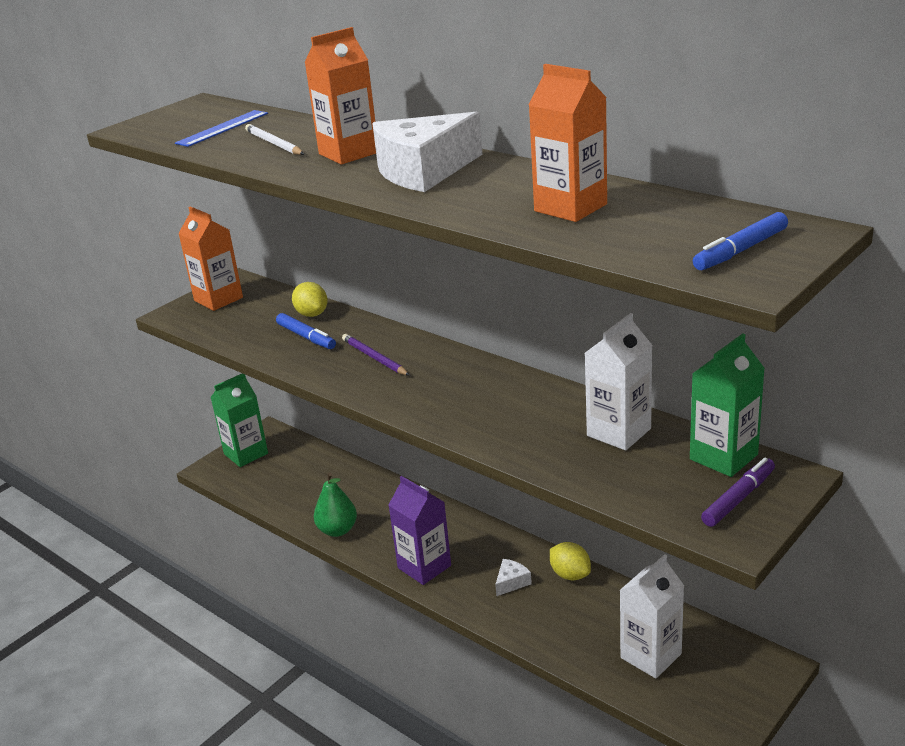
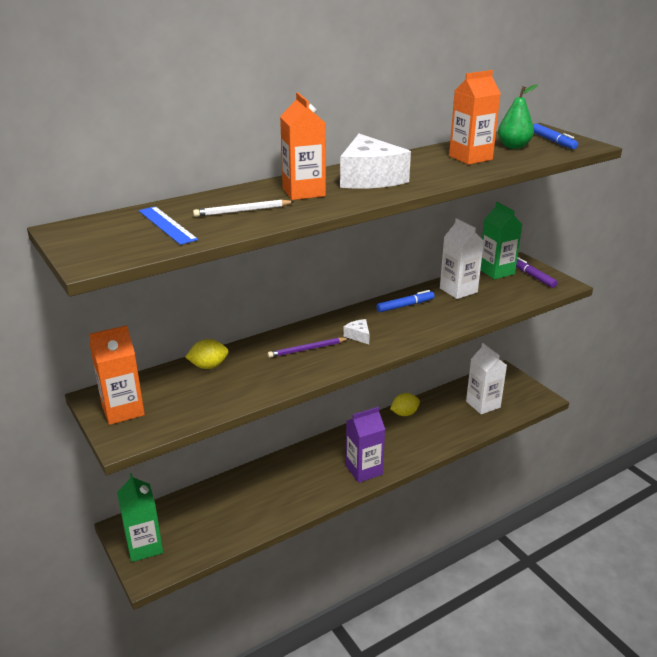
camera: 75 degrees left, 0 degrees up
(306, 337) = (246, 373): blue marker -> blue marker (405, 306)
(337, 530) = (296, 505): green pear -> green pear (513, 146)
(511, 582) = (399, 437): white cheese -> white cheese (358, 336)

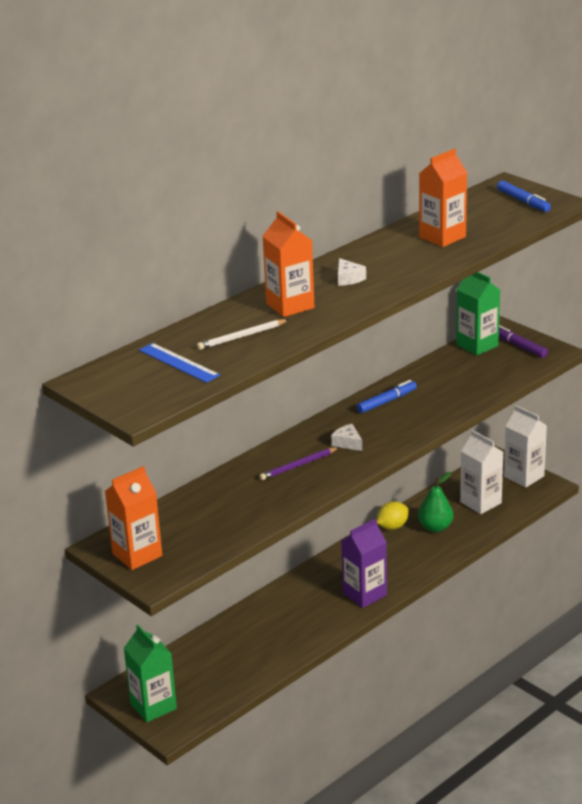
camera: 10 degrees left, 0 degrees up
(208, 366) = (201, 498): yellow lemon -> none
(369, 178) = (348, 279): white cheese -> white cheese, size x0.42
(458, 290) = (440, 375): white carton -> white carton (524, 476)
(513, 146) = (483, 214): green pear -> green pear (435, 527)

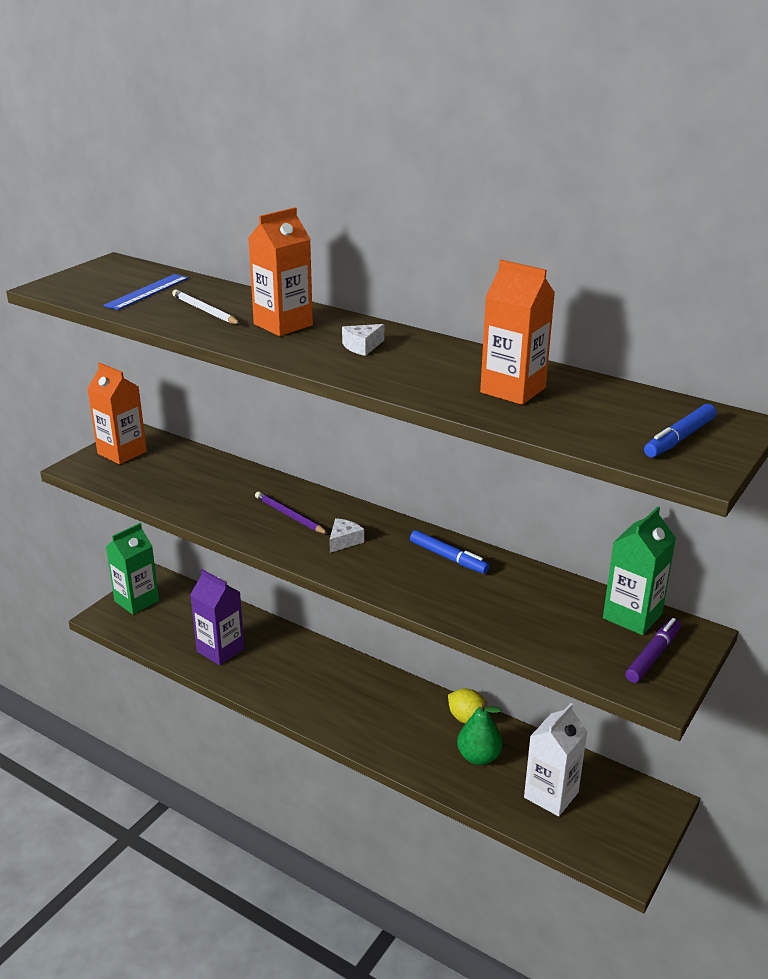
camera: 75 degrees right, 0 degrees up
(364, 594) = (328, 713): purple carton -> purple carton (220, 650)
(524, 476) = (635, 835): white carton -> none

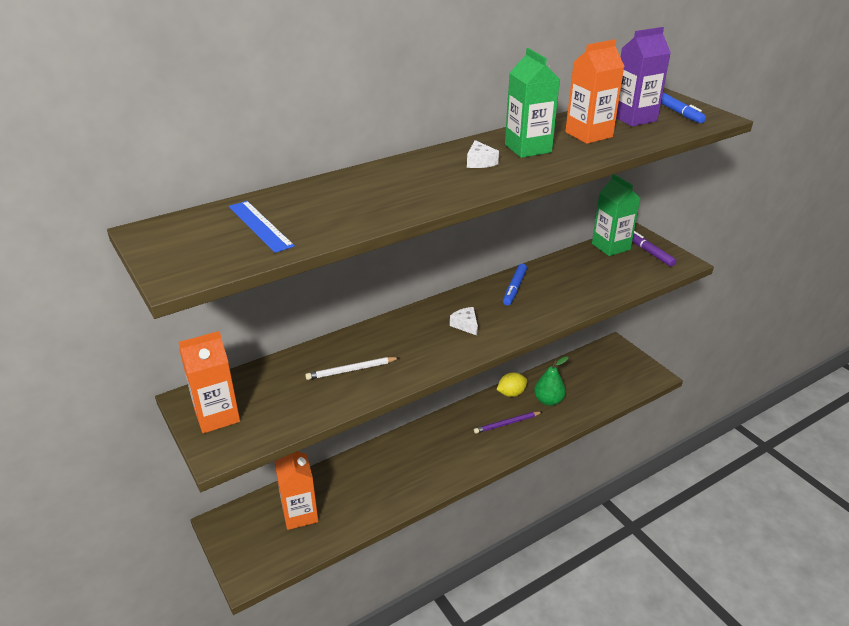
camera: 65 degrees left, 5 degrees up
(136, 601) = (243, 545): green carton -> green carton (528, 148)
(205, 311) = (342, 207): white pencil -> white pencil (351, 370)
(220, 650) = (357, 501): purple carton -> purple carton (634, 118)
(283, 325) = (408, 181): orange carton -> orange carton (300, 514)
(289, 516) = (411, 341): purple pencil -> purple pencil (507, 424)
(448, 558) = (514, 288): blue marker -> blue marker turned 135 degrees clockwise
(551, 795) = (593, 383): white carton -> none

